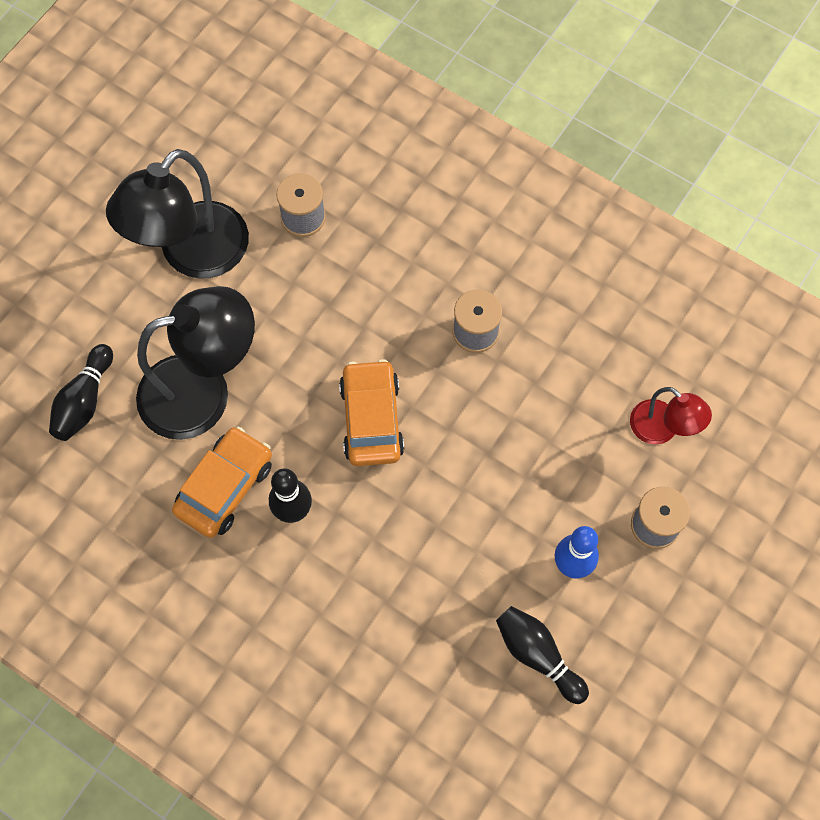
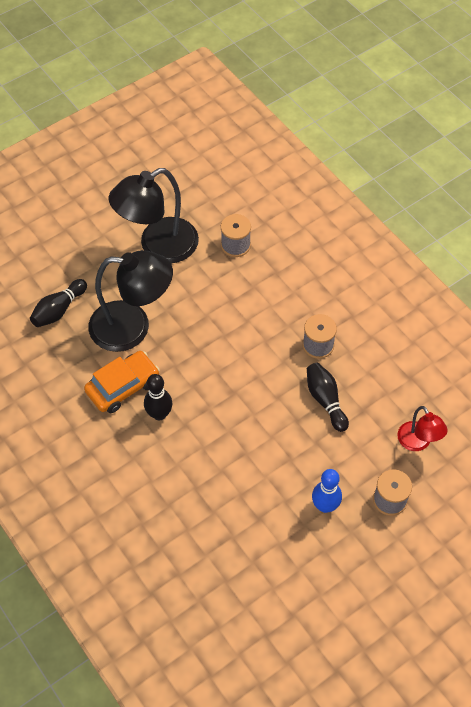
camera: 20 degrees right, 10 degrees down
(371, 419) = (230, 376): orange car -> none
(537, 655) = (280, 553): black bowling pin -> black bowling pin (325, 400)

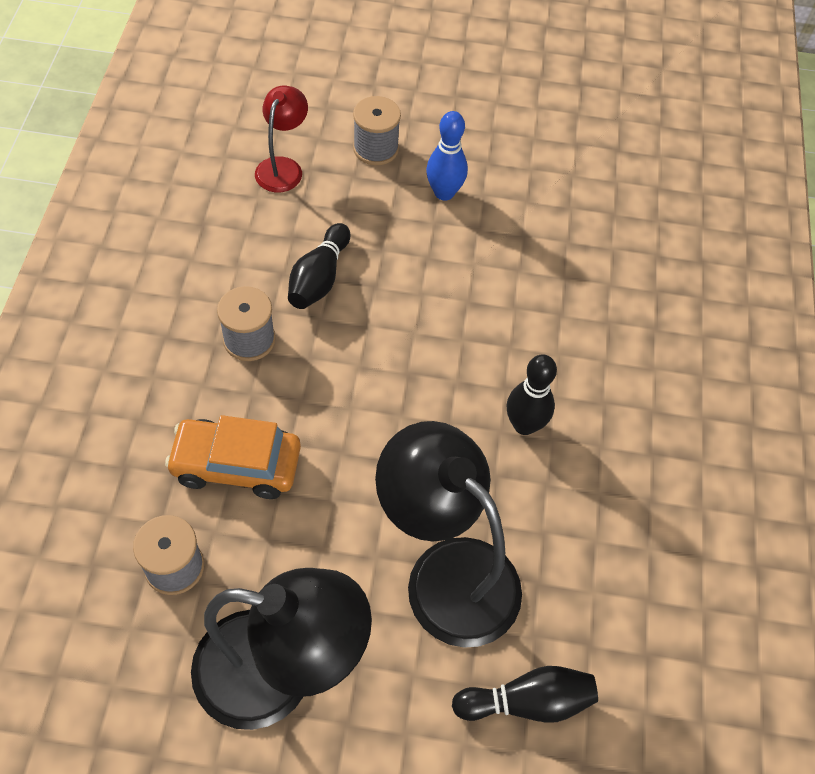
camera: 140 degrees left, 0 degrees up
(123, 386) = (538, 498): orange car -> orange car (236, 465)

